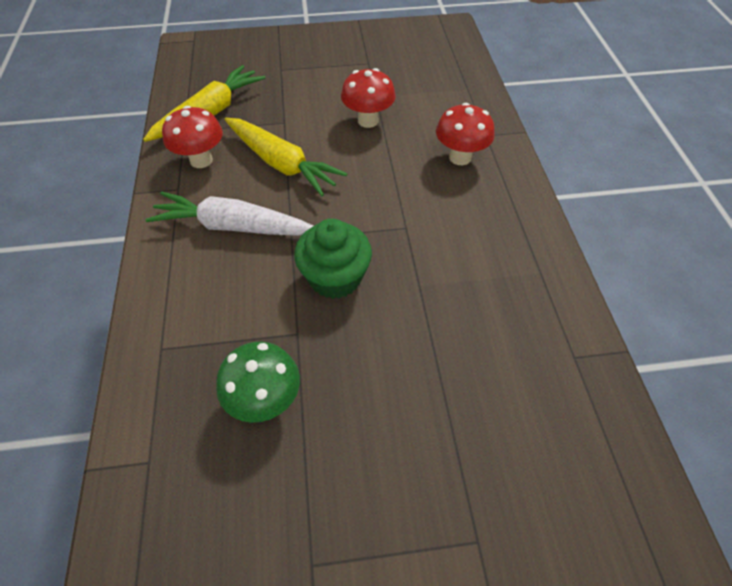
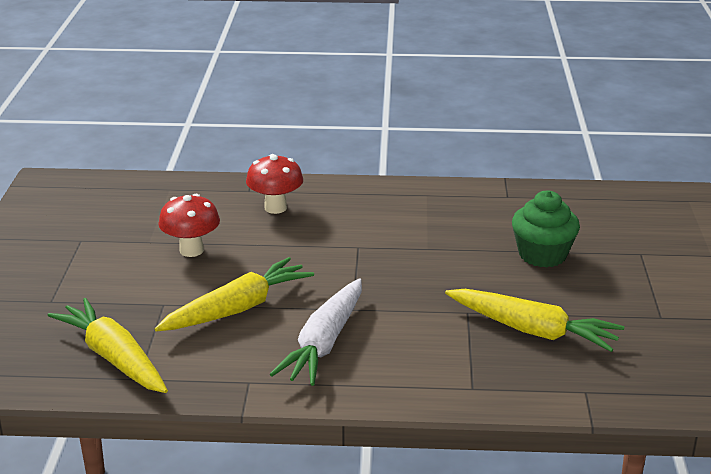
camera: 80 degrees left, 25 degrees down
(201, 160) = (205, 364): red mushroom -> none
(265, 400) = (532, 330): green mushroom -> yellow carrot
(335, 277) = (409, 288): green cupcake -> green cupcake (542, 255)

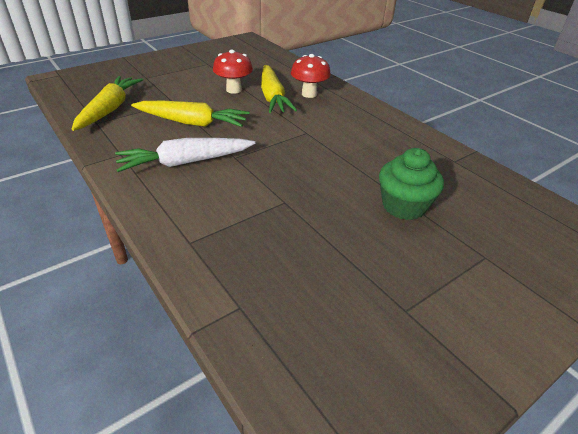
camera: 50 degrees right, 10 degrees up
(532, 330) = (295, 241): yellow carrot -> yellow carrot (272, 97)

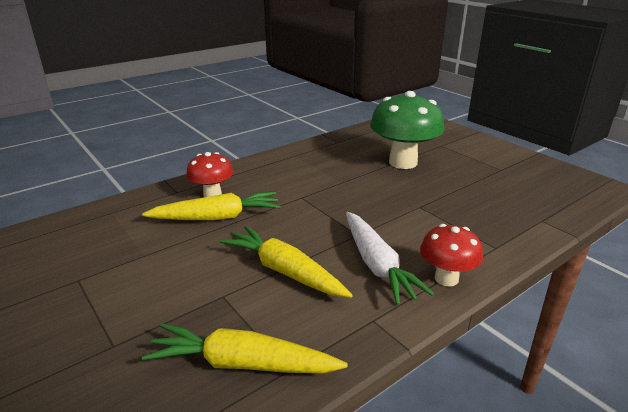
camera: 90 degrees left, 10 degrees down
(192, 122) = (285, 271): yellow carrot -> yellow carrot turned 60 degrees counterclockwise
(234, 90) = (190, 246): red mushroom -> red mushroom (446, 278)
(404, 206) = (403, 162): green cupcake -> green mushroom

